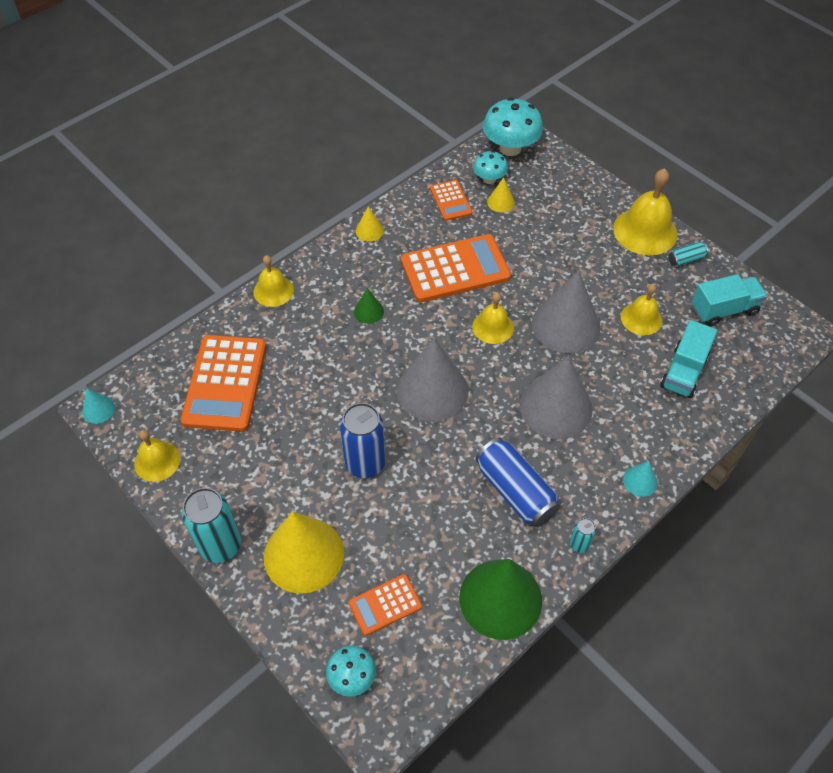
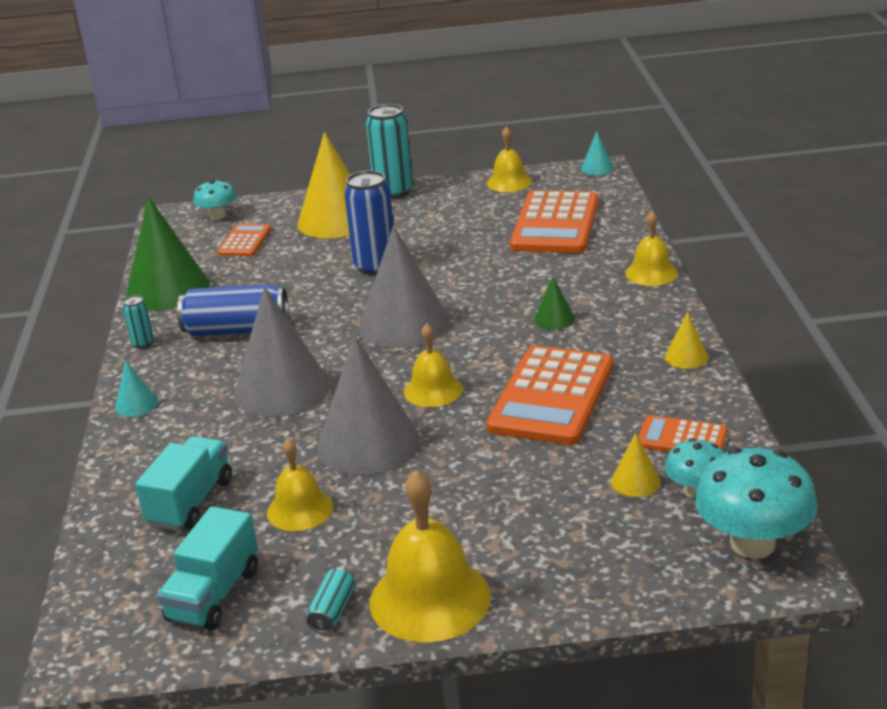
camera: 130 degrees right, 25 degrees down
(225, 383) = (555, 224): orange calculator -> orange calculator turned 120 degrees counterclockwise
(683, 372) = (190, 502): turquoise truck -> turquoise truck turned 45 degrees clockwise

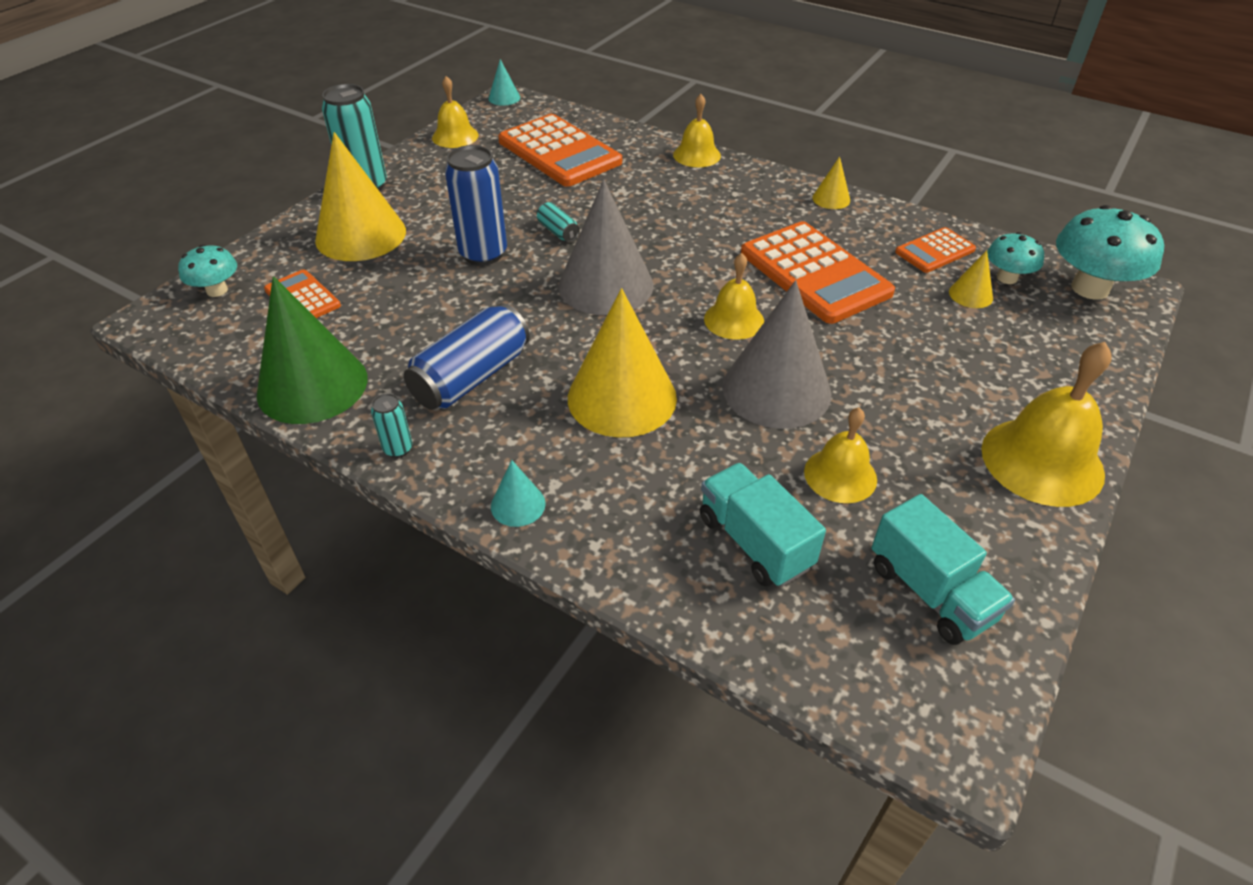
camera: 55 degrees left, 15 degrees up
(282, 389) = (622, 398): grey cone -> yellow cone
(333, 611) = (1017, 524): turquoise can -> turquoise can (558, 231)
(554, 319) = (703, 219): green cone -> none

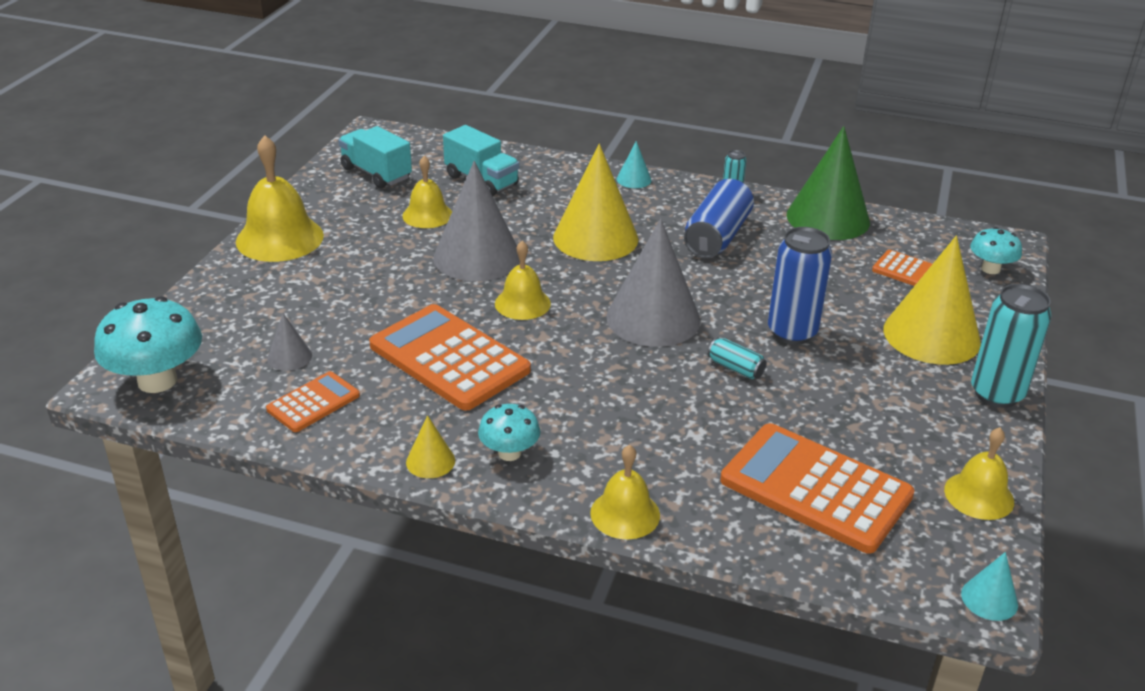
camera: 165 degrees right, 10 degrees down
(970, 295) = (289, 357): yellow cone -> grey cone
(1007, 278) = (243, 380): turquoise mushroom -> turquoise mushroom (509, 453)

